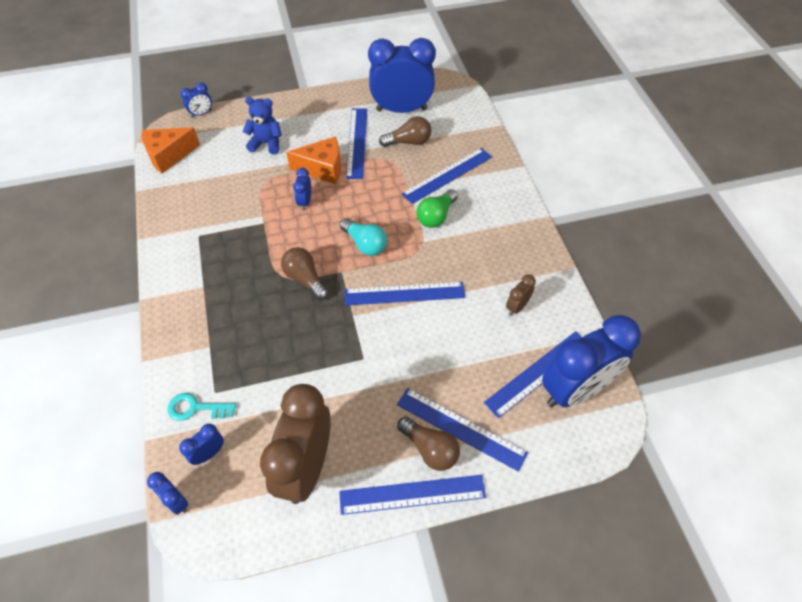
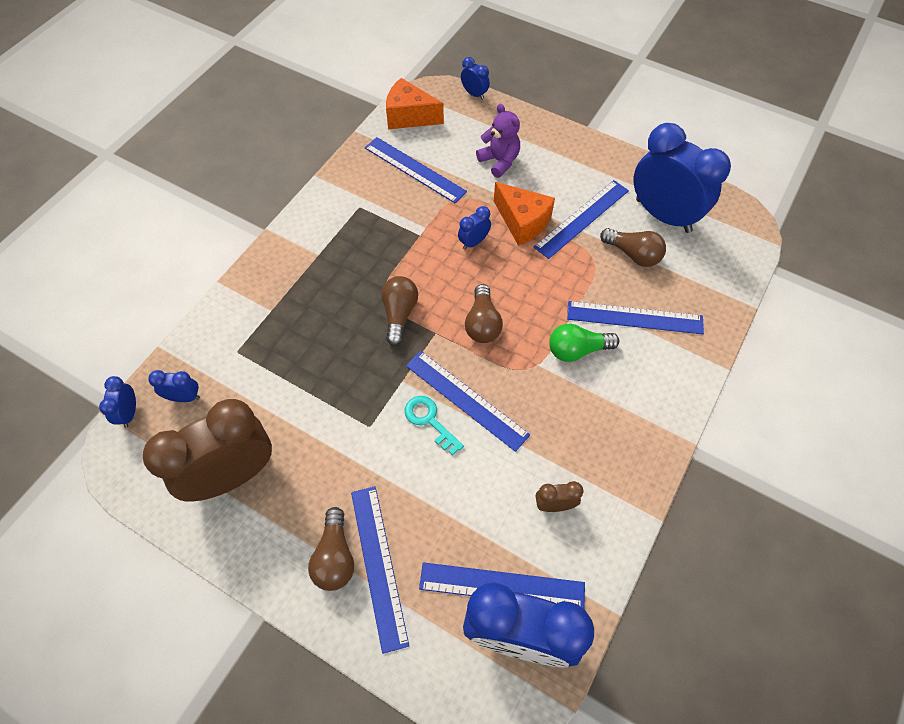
camera: 45 degrees right, 5 degrees up
(196, 408) = (212, 352): turquoise key -> turquoise key (429, 421)
(201, 113) = (474, 94): blue clock -> blue clock turned 150 degrees counterclockwise
(266, 143) = (499, 161): blue teddy bear -> purple teddy bear
(365, 244) = (482, 323): turquoise light bulb -> brown light bulb
(412, 494) = (281, 579): blue ruler -> blue ruler (415, 169)

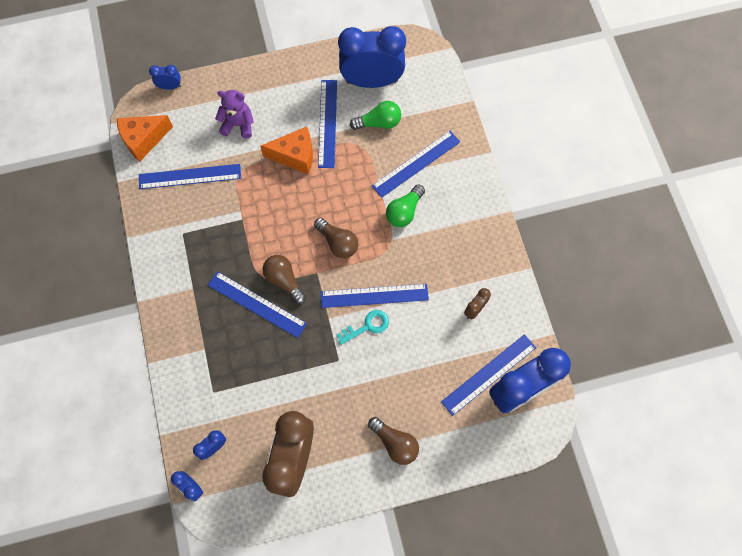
camera: 45 degrees left, 10 degrees up
(378, 565) = (420, 425): blue ruler -> blue ruler (256, 304)
(429, 421) = (367, 326): turquoise key -> turquoise key turned 150 degrees clockwise
(473, 242) = (280, 195): blue clock -> none
(633, 254) = (379, 123): brown light bulb -> green light bulb

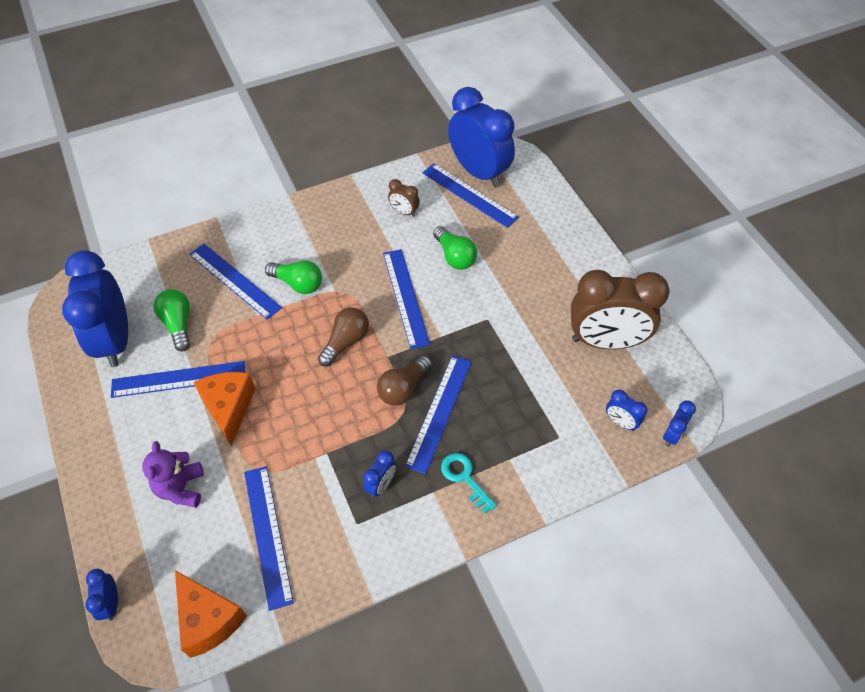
camera: 100 degrees left, 15 degrees down
(207, 253) = (381, 485): none -> blue clock
(367, 326) = (442, 298): turquoise key -> turquoise key (464, 478)
(395, 443) = (560, 258): brown light bulb -> none
(413, 345) = (454, 256): none -> green light bulb

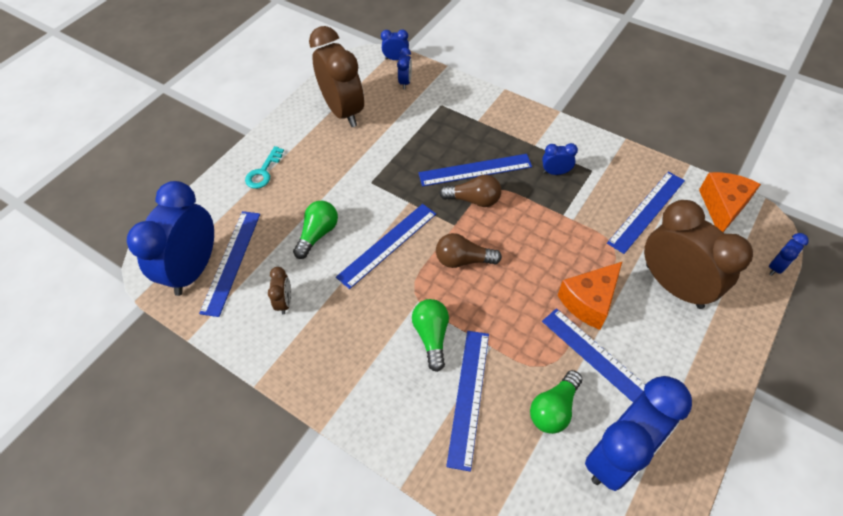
camera: 120 degrees left, 0 degrees up
(181, 488) = (673, 285): purple teddy bear -> brown clock
(464, 478) = (511, 134): turquoise key -> turquoise key (263, 172)

